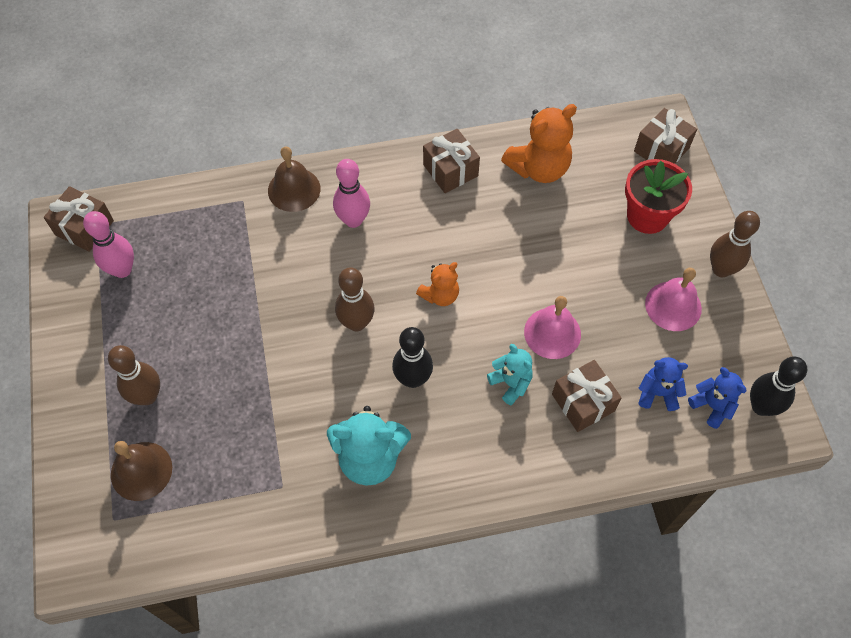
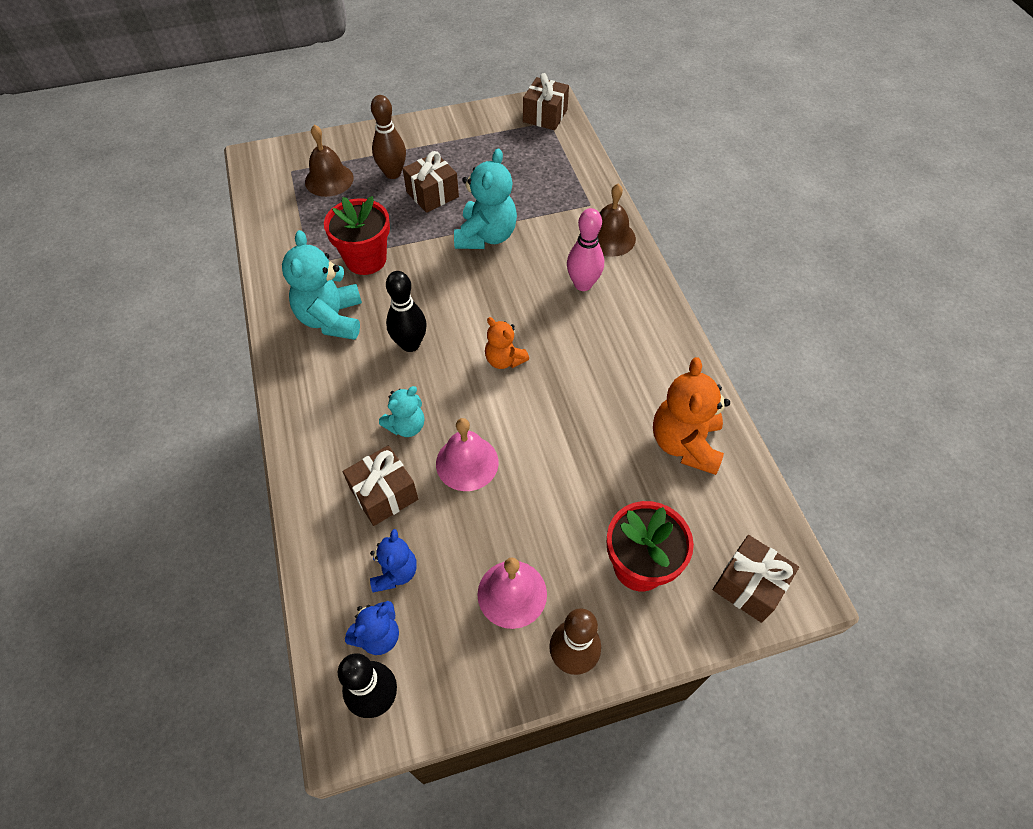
camera: 85 degrees right, 5 degrees down
(122, 270) = (508, 142): pink bowling pin -> none
(271, 301) = (486, 236): none -> turquoise teddy bear
(286, 424) = (366, 259): none -> red flower pot
(356, 323) = (468, 297): brown bowling pin -> none
(450, 170) = (661, 359): brown gift -> brown gift (432, 194)
(539, 168) = (685, 443): orange teddy bear -> orange teddy bear turned 45 degrees clockwise

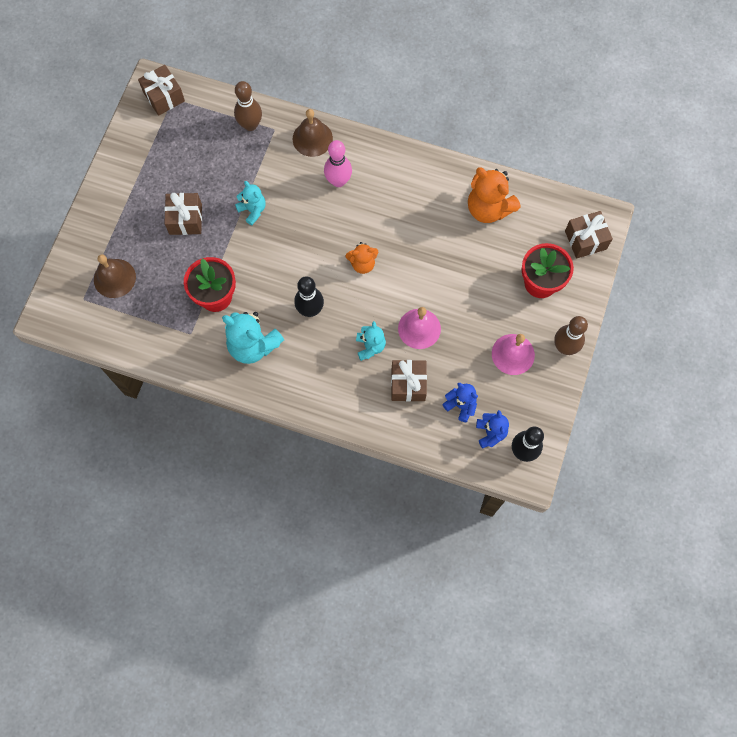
camera: 55 degrees left, 15 degrees up
(393, 173) = (143, 232): brown bowling pin -> brown bowling pin (250, 125)
(486, 236) = (252, 210): turquoise teddy bear -> turquoise teddy bear, size x0.58

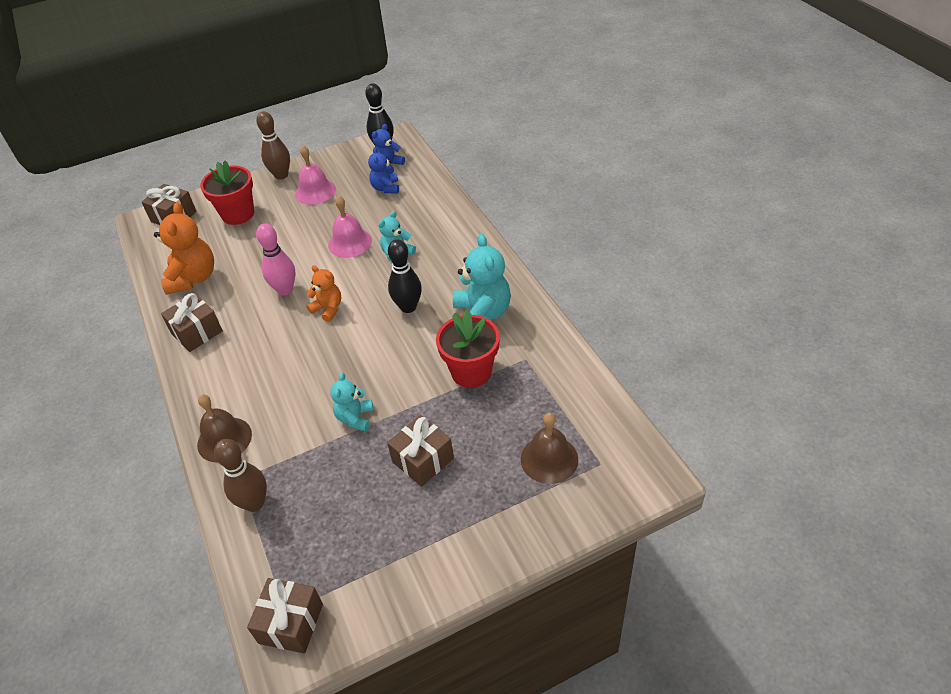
camera: 130 degrees left, 25 degrees down
(338, 181) = (257, 384): pink bowling pin -> pink bowling pin (285, 290)
(408, 384) = (402, 219): brown gift -> brown gift (197, 332)

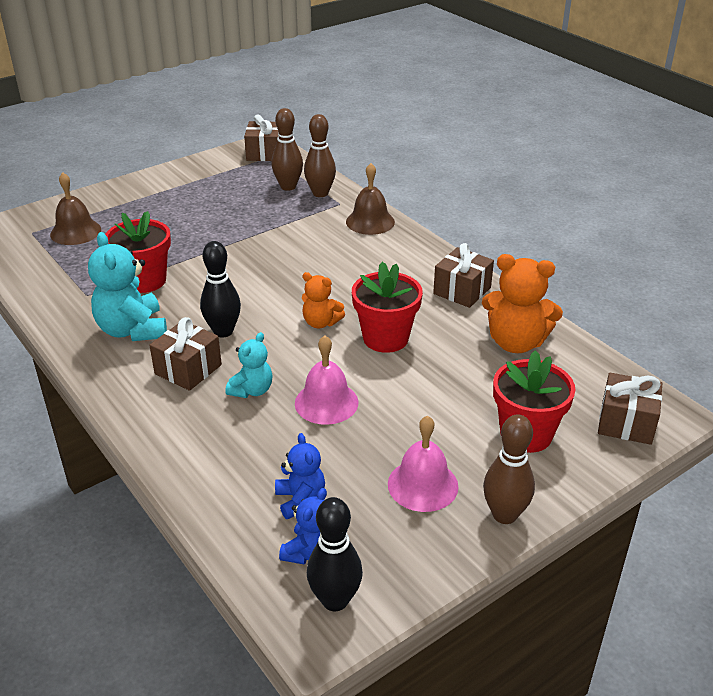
camera: 165 degrees right, 10 degrees down
(193, 278) = (516, 342): orange teddy bear -> orange teddy bear turned 60 degrees counterclockwise
(285, 290) = (385, 338): pink bowling pin -> red flower pot
(287, 524) = (288, 187): none -> brown bowling pin
(355, 418) = (255, 242): turquoise teddy bear -> none
(423, 460) = (186, 223): brown gift -> brown gift (188, 369)

